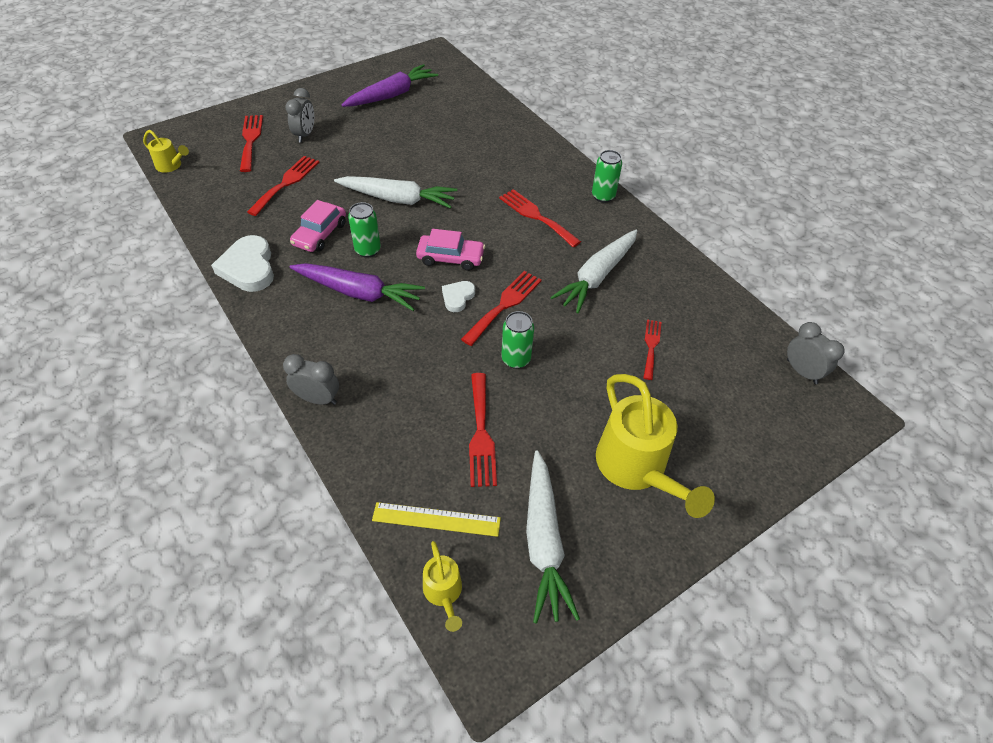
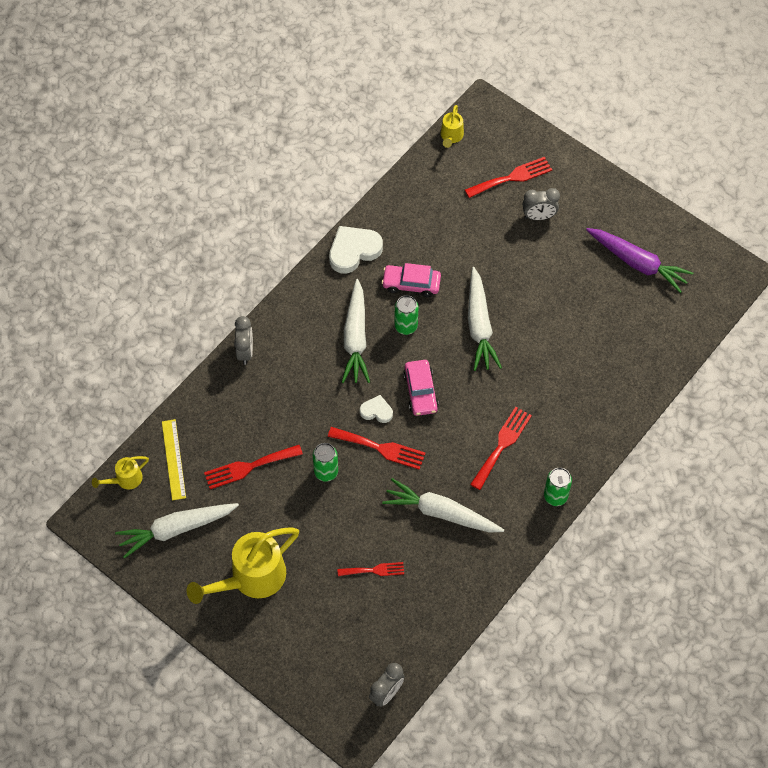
camera: 75 degrees right, 10 degrees up
(286, 183) = (465, 231): red fork -> none
(359, 292) = (356, 338): purple carrot -> white carrot

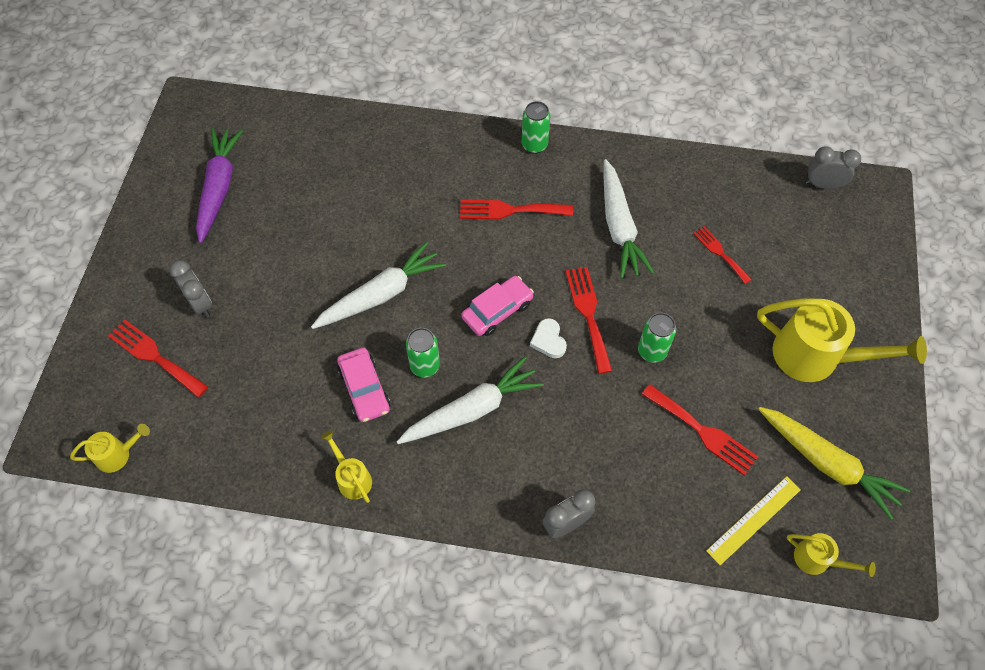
camera: 120 degrees left, 0 degrees up
(176, 529) = (827, 464): white carrot -> yellow carrot
(353, 251) = (352, 478): white heart -> yellow watering can

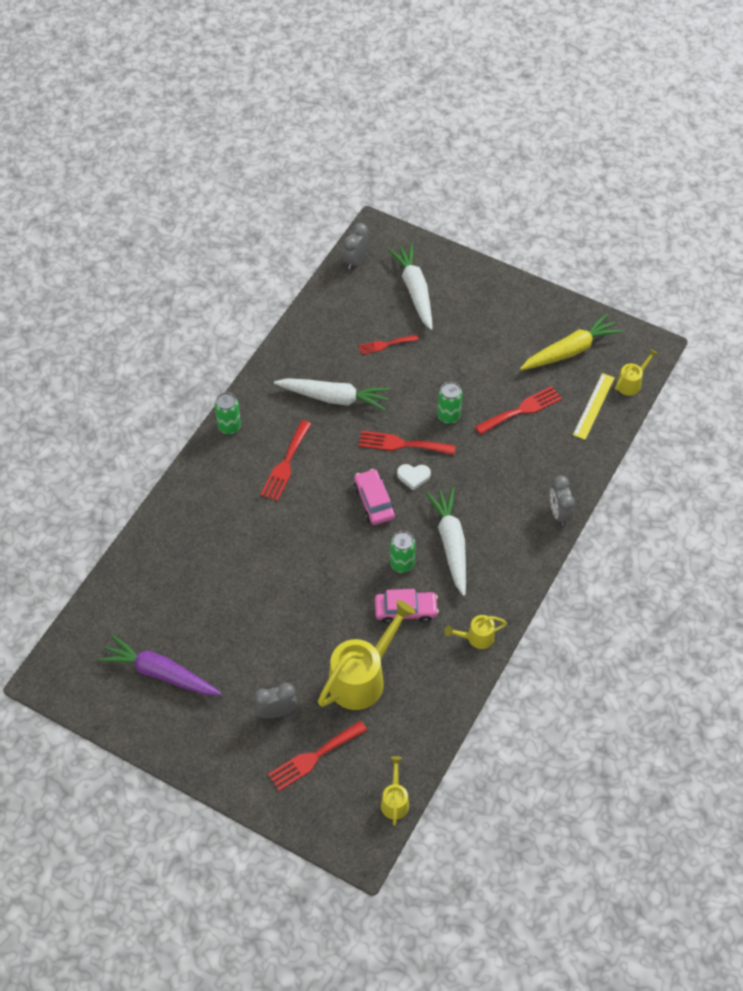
camera: 70 degrees left, 5 degrees down
(381, 294) = (325, 576): white carrot -> white carrot (414, 290)
(754, 520) = (594, 406): yellow ruler -> yellow ruler turned 45 degrees clockwise
(816, 357) = (491, 323): yellow watering can -> yellow watering can (363, 677)

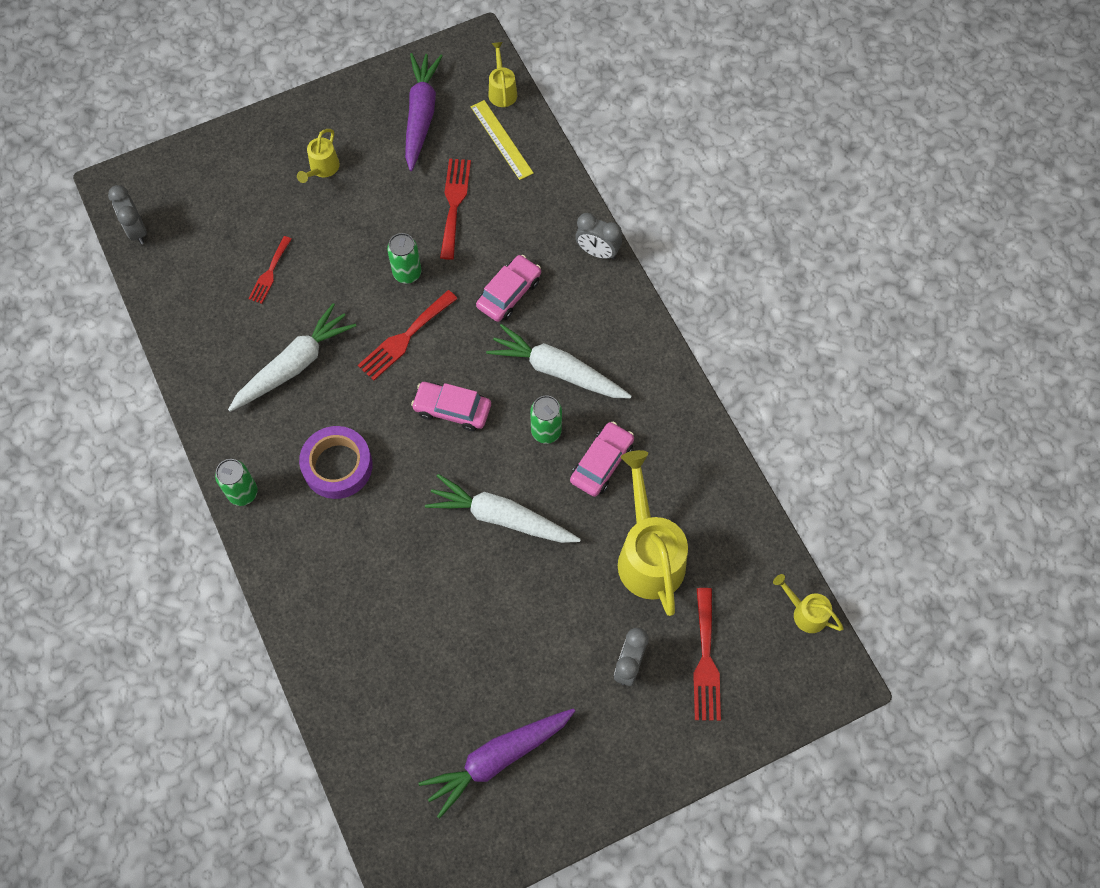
camera: 55 degrees left, 10 degrees up
(285, 464) = (337, 466): red fork -> purple tape
(413, 477) = (452, 353): white heart -> none
(414, 290) = (226, 201): white carrot -> white carrot (501, 517)
(476, 638) = (679, 418): yellow watering can -> yellow watering can (322, 169)
(483, 481) = (509, 293): none -> pink car
(570, 350) = (421, 115): yellow carrot -> purple carrot

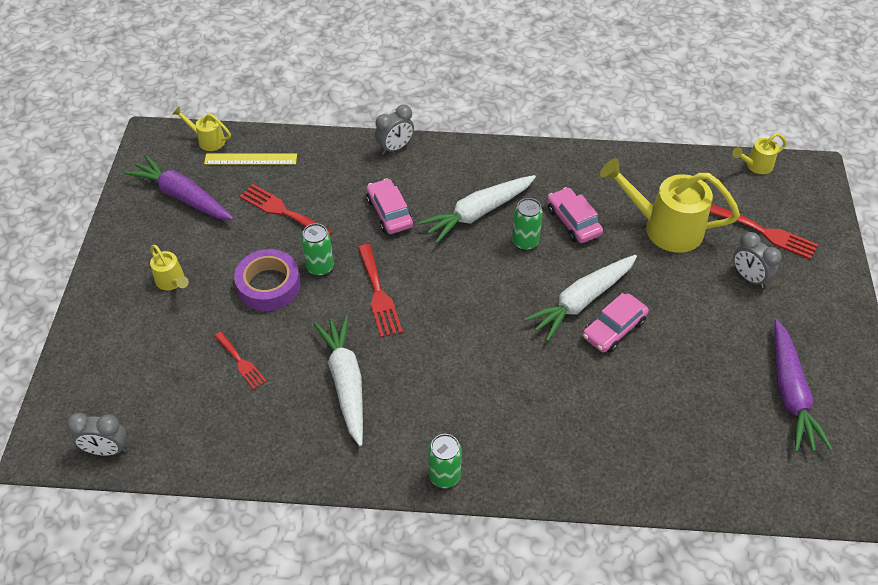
camera: 60 degrees left, 15 degrees down
(337, 466) = (465, 392): purple tape -> purple tape (269, 285)
(452, 409) = (466, 291): pink car -> pink car (614, 329)

